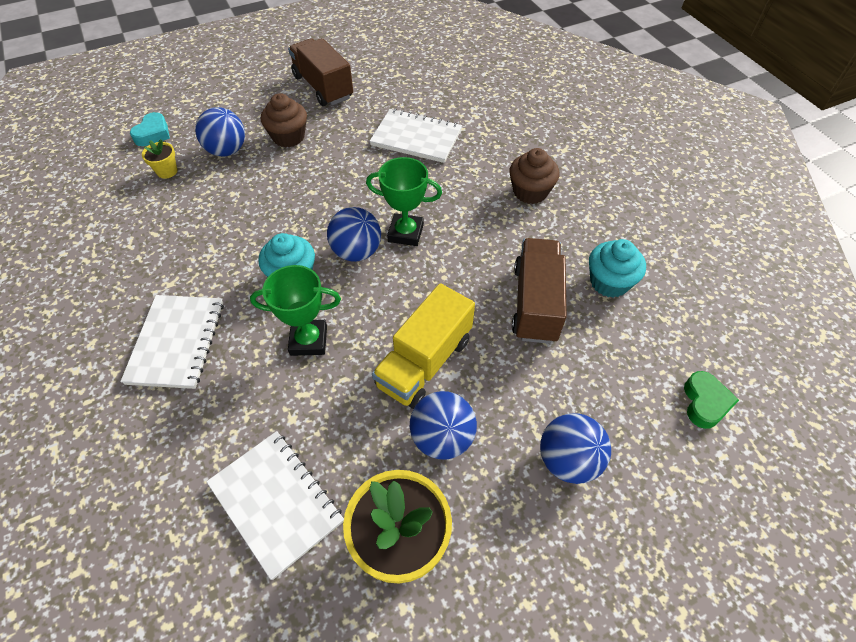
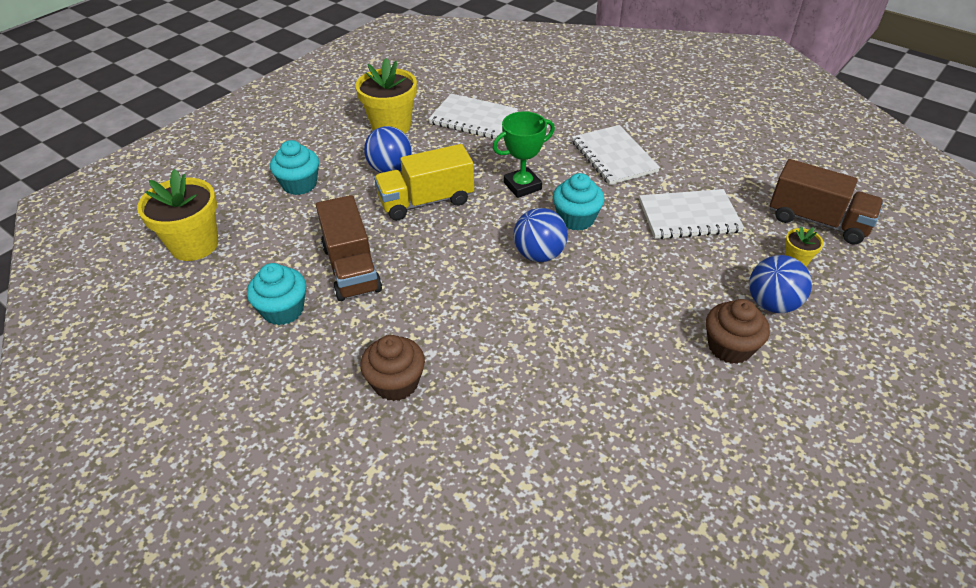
camera: 155 degrees right, 10 degrees down
(153, 134) = (872, 293): turquoise heart -> none
(323, 87) = (779, 448): brown truck -> brown truck (817, 221)
(405, 233) = (506, 286): green trophy -> none
(416, 138) = (579, 409): white notebook -> white notebook (689, 216)
(424, 362) = (426, 201): yellow truck -> yellow truck turned 120 degrees counterclockwise
(568, 460) = (299, 184): blue ball -> turquoise cupcake
(705, 403) = (194, 245): green heart -> yellow flower pot

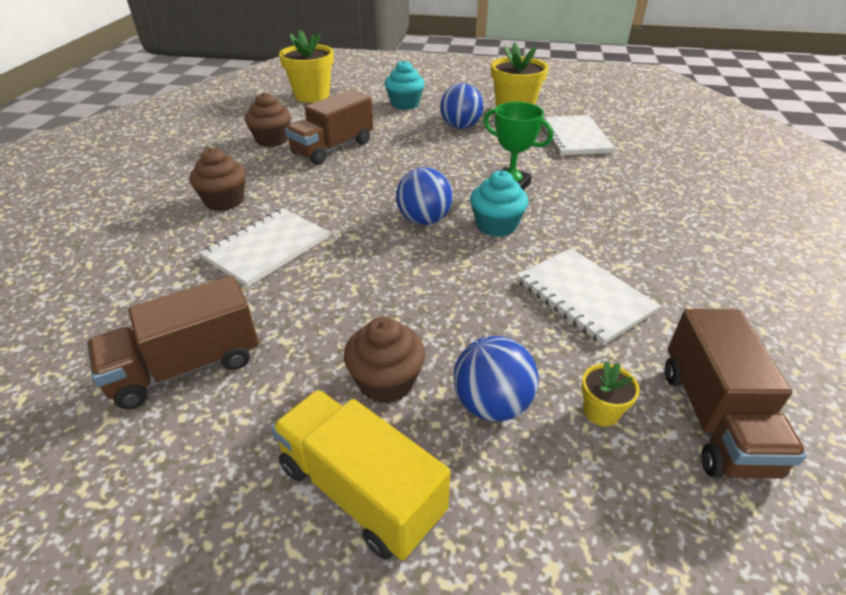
camera: 60 degrees right, 5 degrees down
(283, 310) = (272, 140): turquoise cupcake -> brown cupcake
(426, 201) = (439, 151): yellow truck -> yellow truck (360, 490)
(613, 157) = (622, 221): white notebook -> white notebook (267, 248)
(659, 464) = (186, 367): none -> brown truck

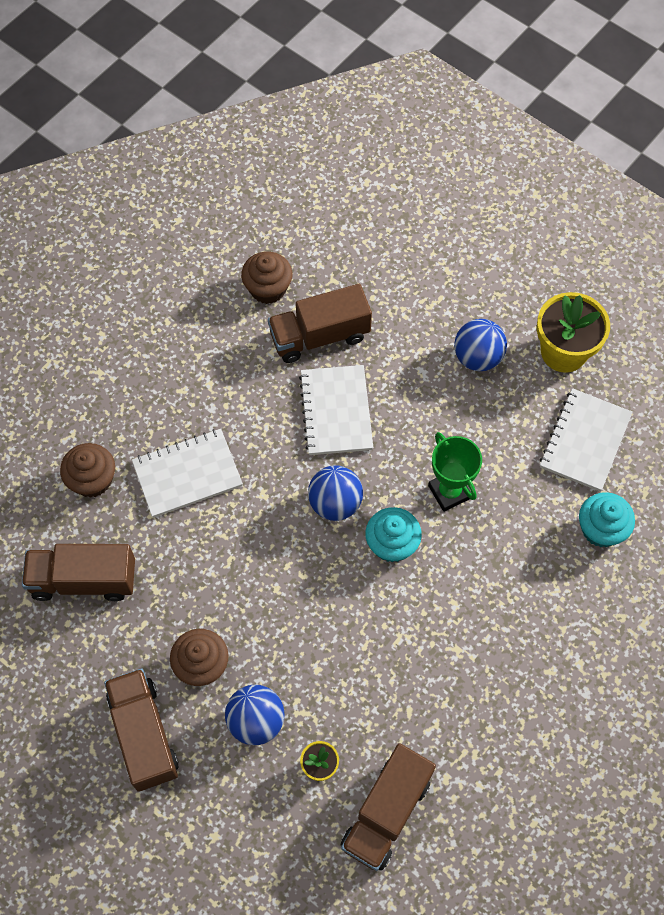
camera: 30 degrees right, 25 degrees up
(224, 201) = (180, 383): brown cupcake -> brown cupcake (92, 480)
(312, 96) = (355, 203): yellow flower pot -> none
(360, 490) = (144, 735): yellow truck -> brown truck
(405, 104) = (449, 274): turquoise cupcake -> turquoise cupcake (601, 529)
(584, 296) = (395, 665): white notebook -> white notebook (336, 411)

